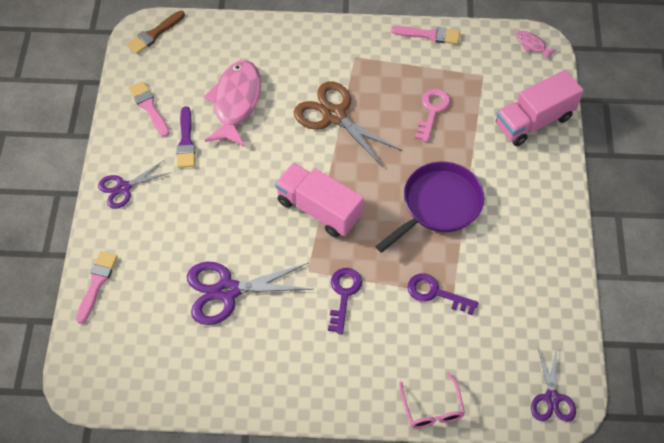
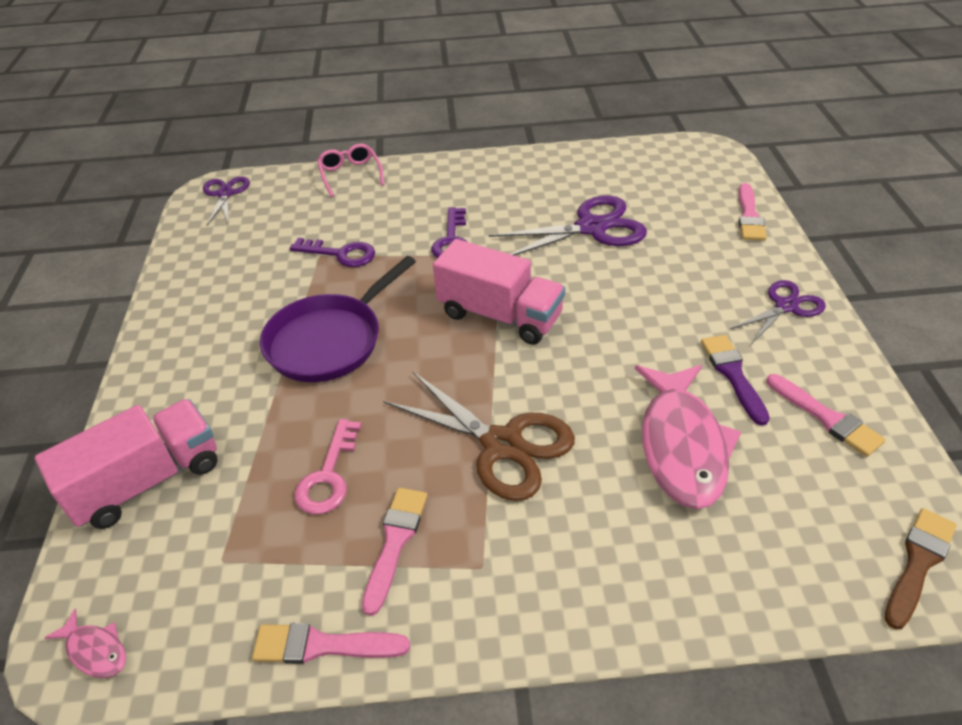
camera: 175 degrees right, 15 degrees down
(396, 73) = (395, 542): none -> pink brush

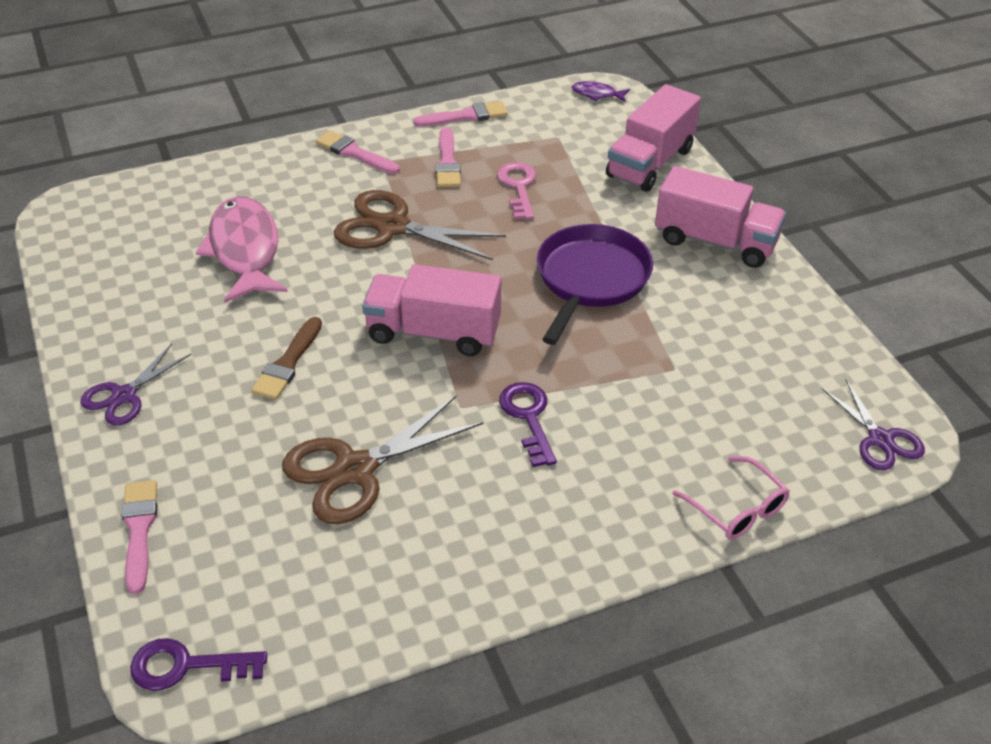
camera: 160 degrees right, 0 degrees up
(95, 650) = (597, 94): pink fish -> purple fish
(181, 358) = (715, 241): none -> pink truck
(340, 254) = (651, 374): purple key -> purple key (187, 666)
(591, 228) = (355, 469): purple scissors -> brown scissors
(733, 374) = (194, 313): purple brush -> none
(826, 418) = (116, 291): pink brush -> pink brush (354, 153)
(918, 563) = (83, 209): brown brush -> brown brush (288, 363)

